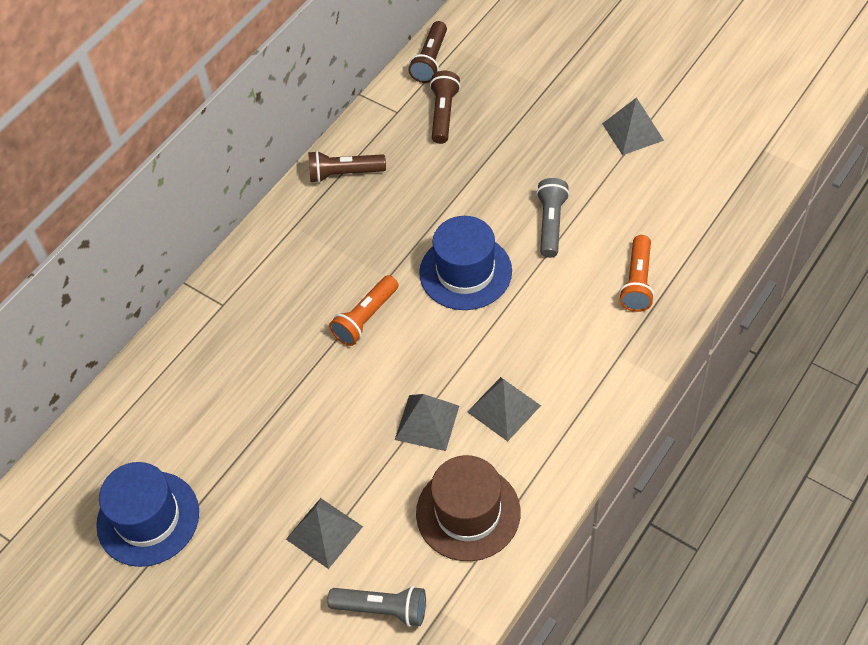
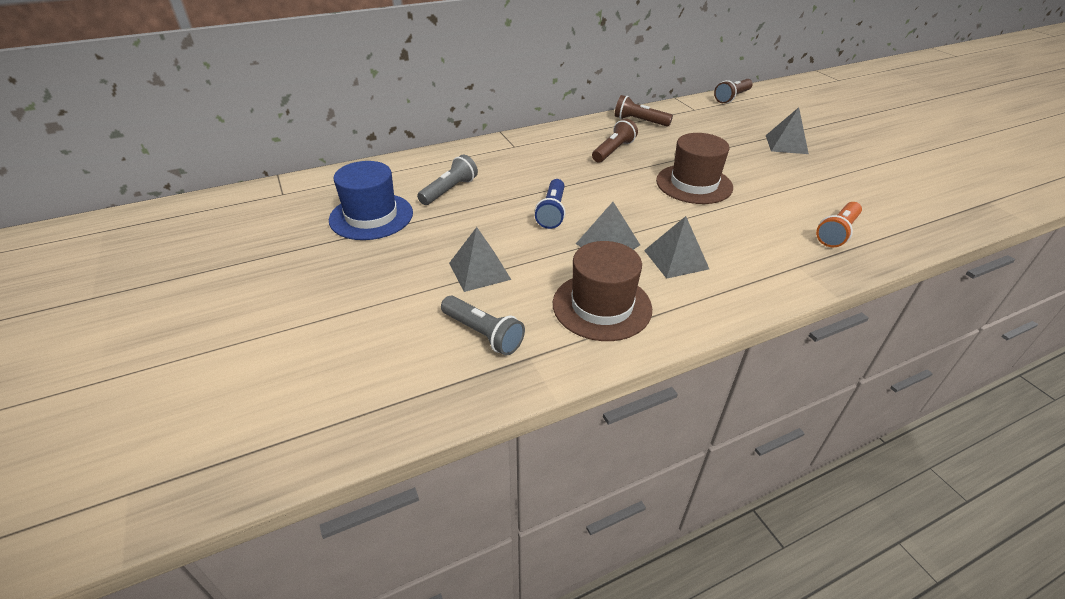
camera: 25 degrees right, 15 degrees down
(341, 402) = (552, 212): none -> blue flashlight
(366, 318) = (603, 181): orange flashlight -> none
(443, 114) = (726, 118): brown flashlight -> brown flashlight (613, 151)
(465, 272) = (694, 184): blue hat -> brown hat
(551, 224) = (777, 183): grey flashlight -> grey flashlight (449, 190)
(633, 132) = (870, 162): grey pyramid -> grey pyramid (786, 144)

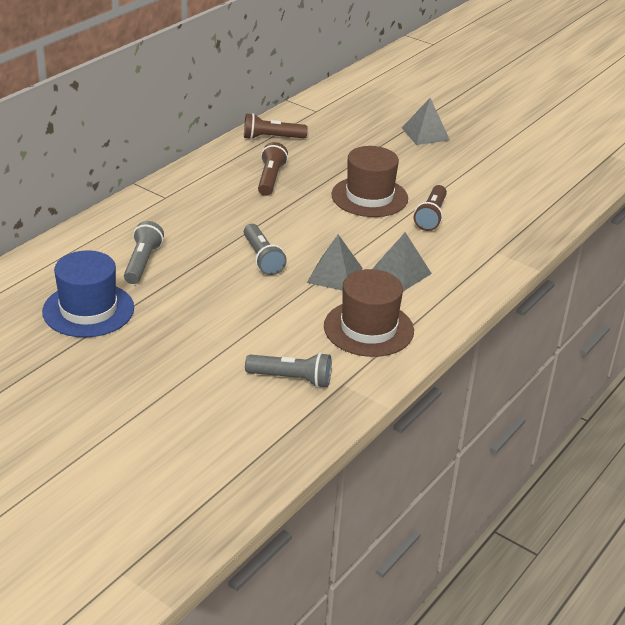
camera: 30 degrees left, 5 degrees down
(479, 271) = (242, 330): grey pyramid -> none
(552, 212) = (262, 258): blue flashlight -> grey flashlight
(732, 97) = (344, 88): brown flashlight -> brown flashlight (431, 216)
(837, 232) = (511, 214): orange flashlight -> none

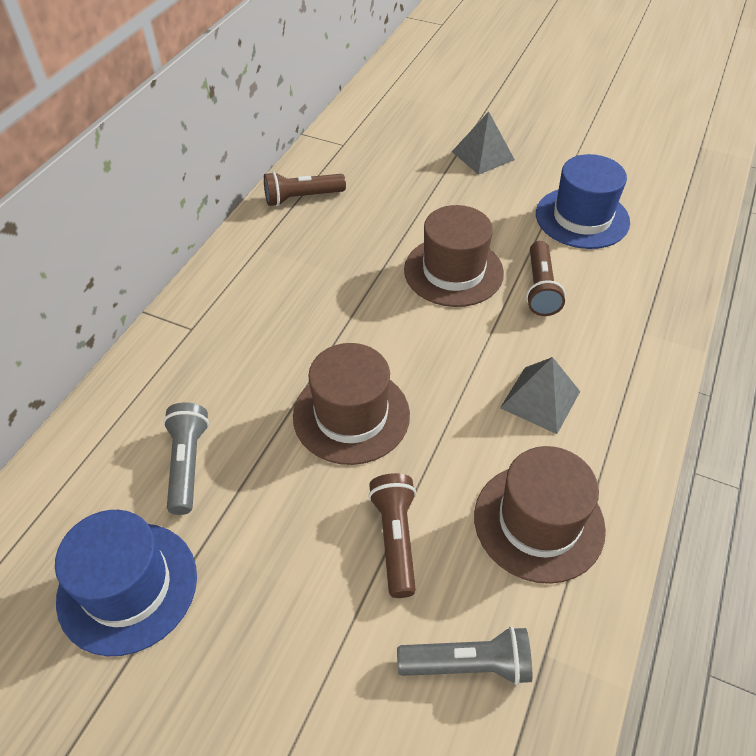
camera: 10 degrees left, 15 degrees up
(262, 258) = (351, 415): grey flashlight -> brown hat
(270, 179) = (320, 266): brown flashlight -> brown flashlight (395, 539)
(334, 275) = (457, 424): grey pyramid -> none
(485, 182) = (582, 218): none -> blue hat

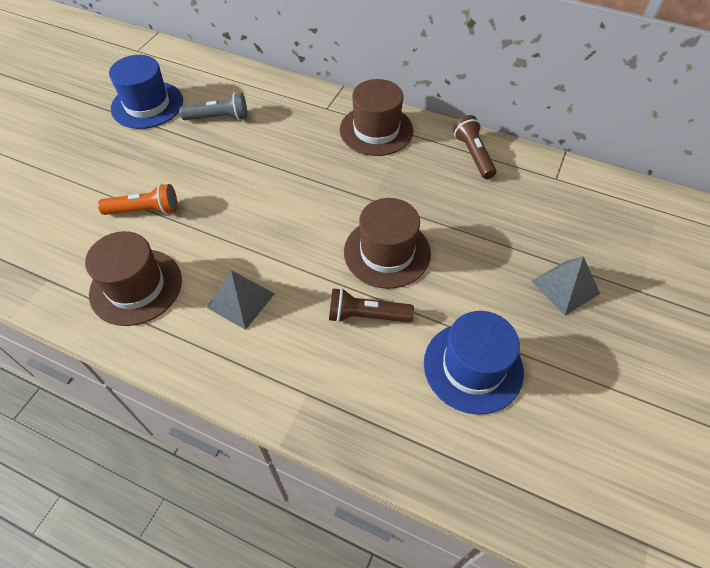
camera: 90 degrees right, 5 degrees up
(351, 415) = (243, 189): brown hat -> brown hat (376, 130)
(395, 539) = (144, 210): brown flashlight -> orange flashlight
(468, 664) = (56, 241): grey flashlight -> none

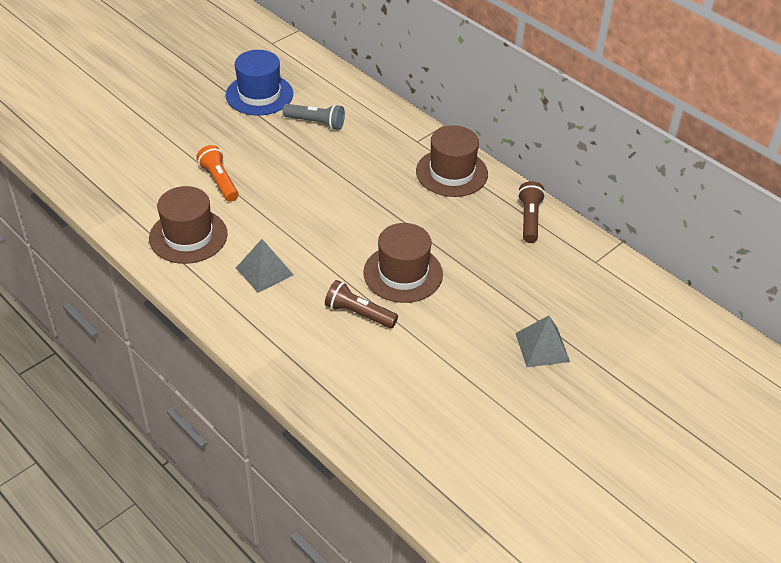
camera: 20 degrees right, 10 degrees down
(144, 210) = (219, 181): orange flashlight -> orange flashlight turned 135 degrees counterclockwise
(473, 367) = (424, 377): blue hat -> none

